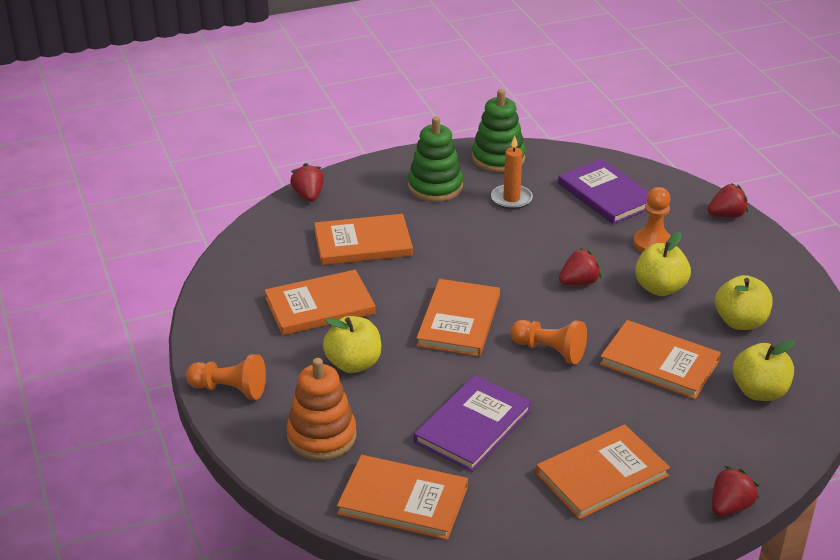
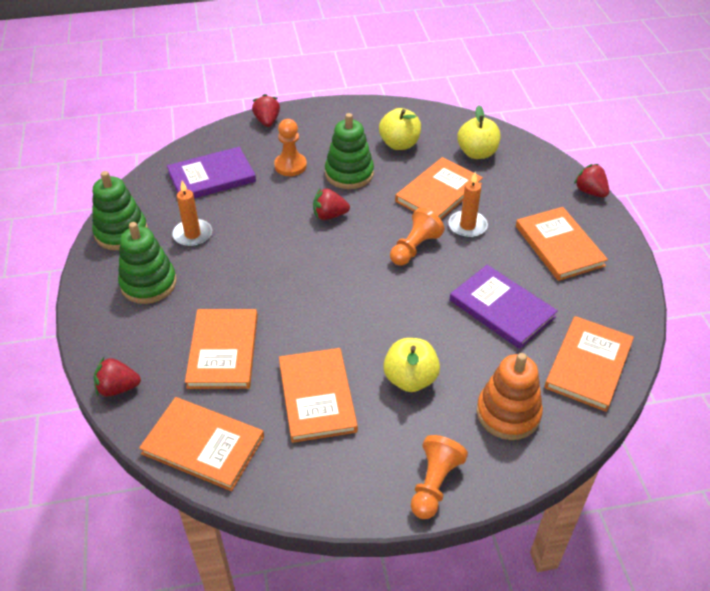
camera: 80 degrees left, 10 degrees up
(459, 321) = (363, 297): orange book -> orange book (203, 445)
(579, 282) = (329, 215): red strawberry -> red strawberry turned 75 degrees counterclockwise
(606, 391) = (467, 226): none -> orange candle
(660, 288) = (349, 174): yellow apple -> green stacking toy

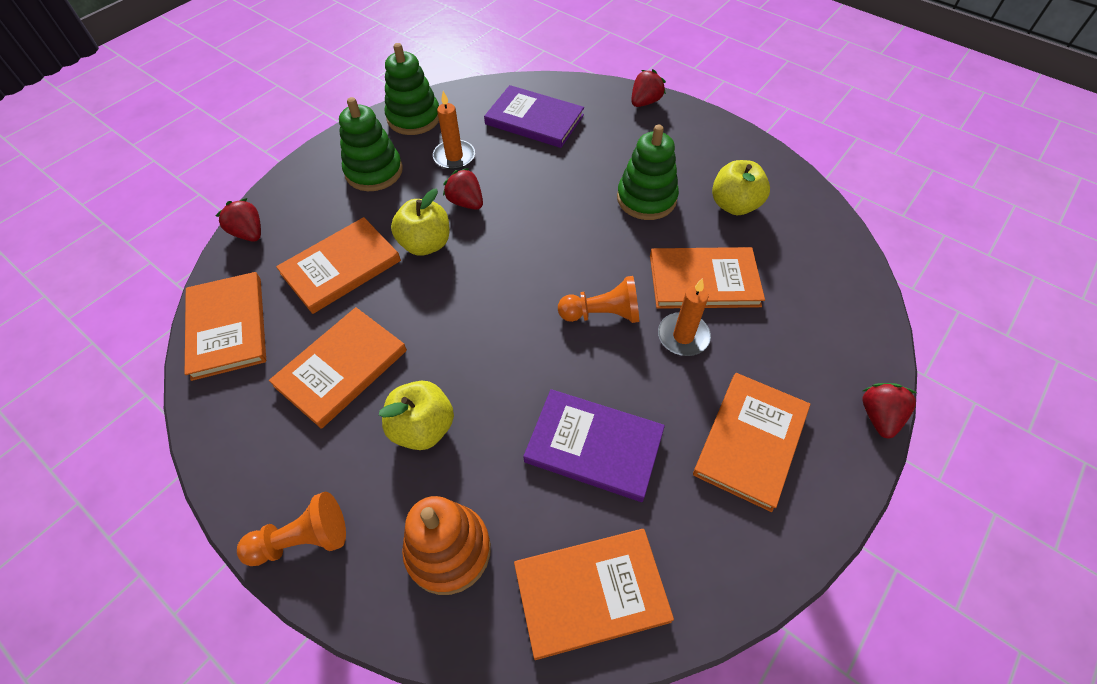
camera: 50 degrees right, 10 degrees up
(290, 166) = (607, 155): orange pawn -> none
(329, 215) = (575, 223): red strawberry -> red strawberry (466, 202)
(477, 153) = (803, 272): yellow apple -> yellow apple (425, 244)
(501, 309) = (594, 446): purple book -> purple book turned 75 degrees counterclockwise

